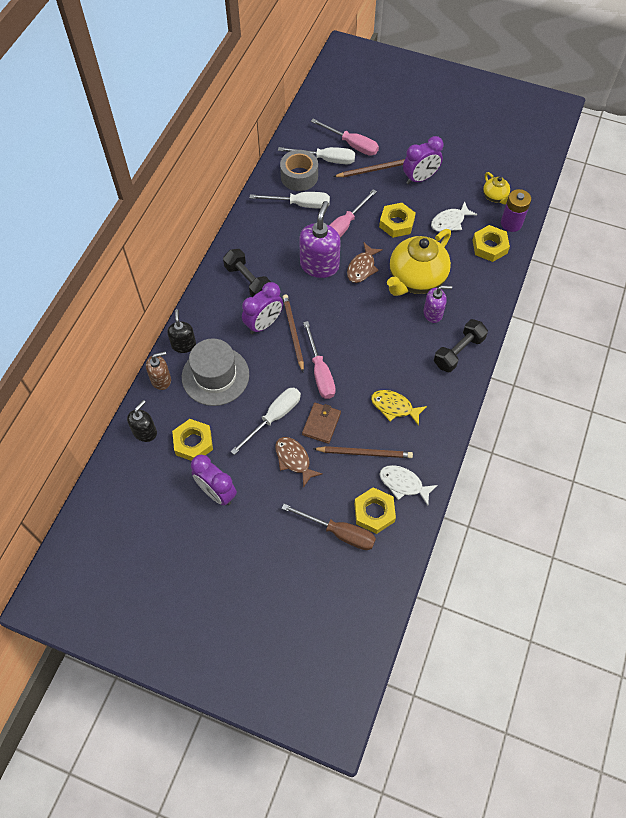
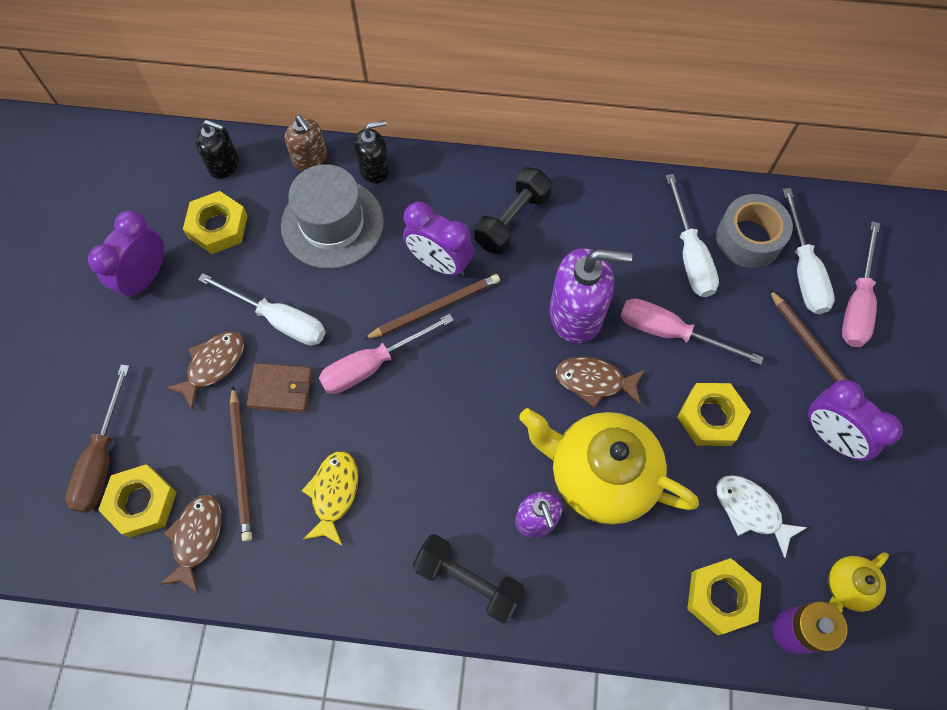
camera: 75 degrees right, 5 degrees up
(403, 484) = (196, 538): white fish -> brown fish

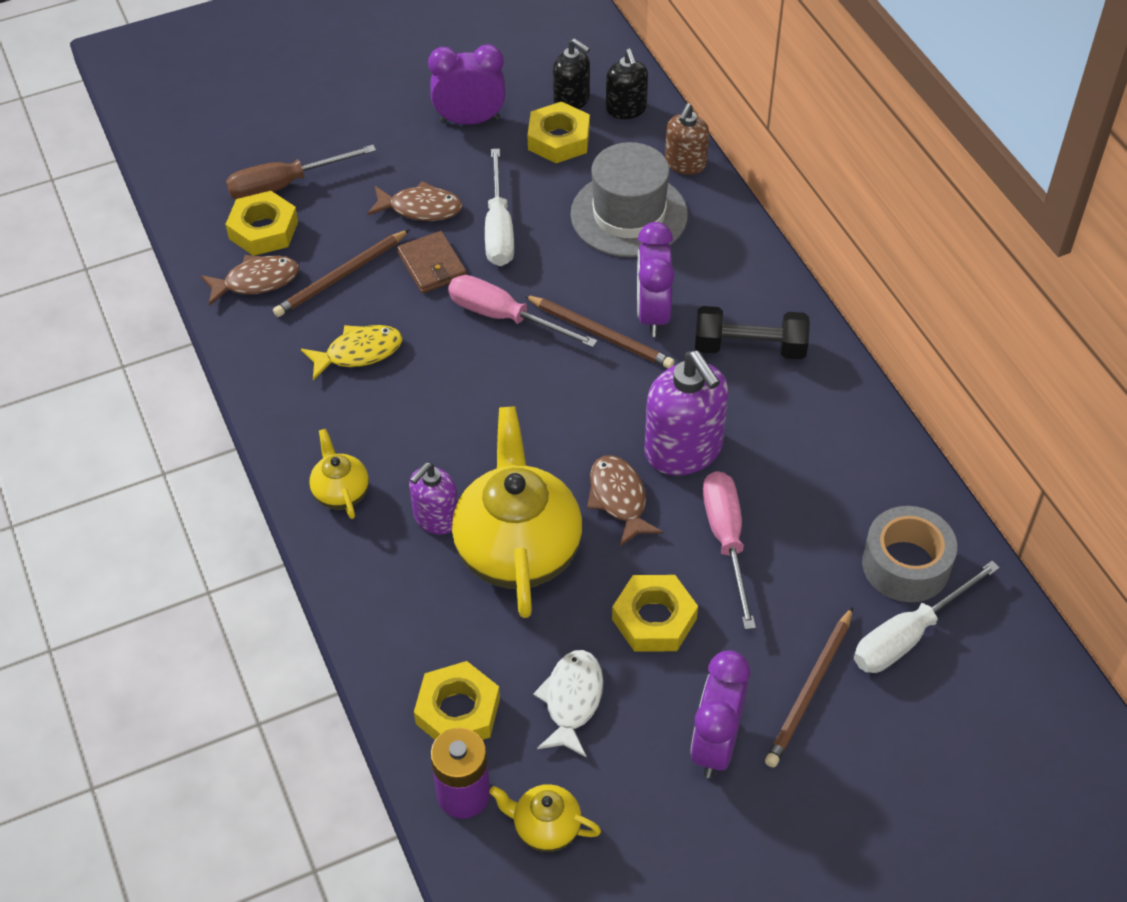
camera: 60 degrees right, 15 degrees down
(374, 169) = (715, 215): black soap dispenser -> black soap dispenser (572, 100)
(468, 581) = (341, 492): black dumbbell -> yellow teapot
(690, 254) = (838, 518): white screwdriver -> none
(857, 303) = (909, 706): pink screwdriver -> none

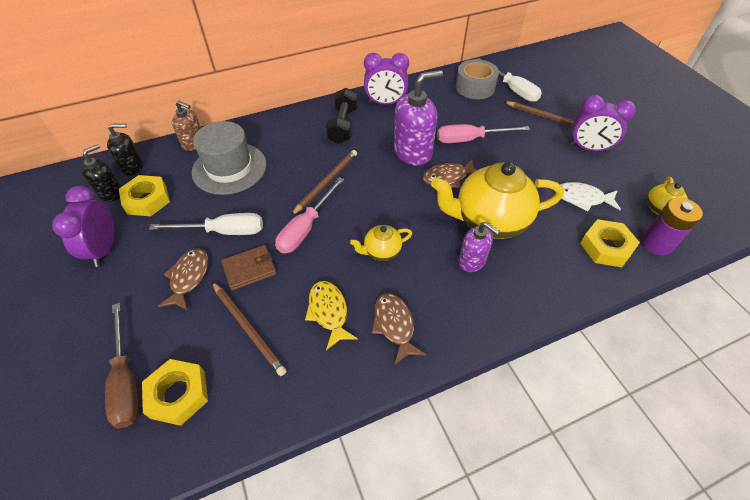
camera: 90 degrees left, 0 degrees up
(256, 281) = (240, 395): brown fish -> brown fish (394, 325)
(341, 492) = (457, 316): yellow teapot -> yellow teapot (381, 251)
(653, 314) = (313, 160): purple clock -> purple clock (385, 103)
(654, 619) = (523, 166): yellow nut -> none

